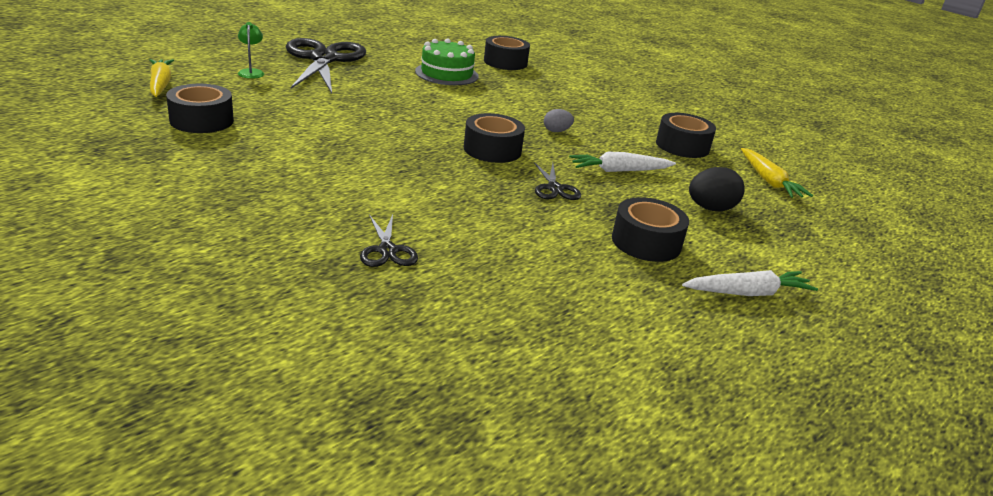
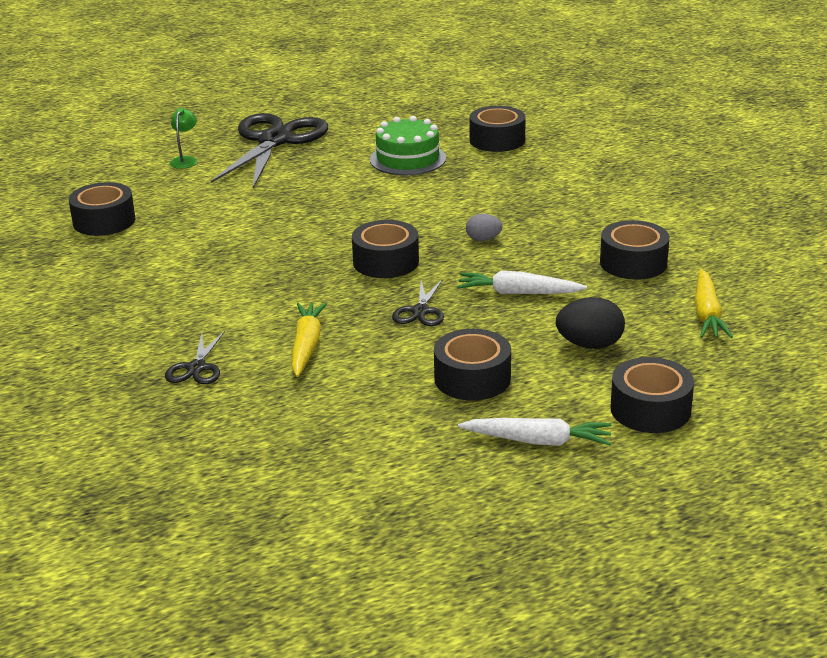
camera: 25 degrees right, 0 degrees up
(160, 84) = (87, 177): yellow carrot -> yellow carrot (307, 346)
(804, 257) = (650, 409): none -> black tape

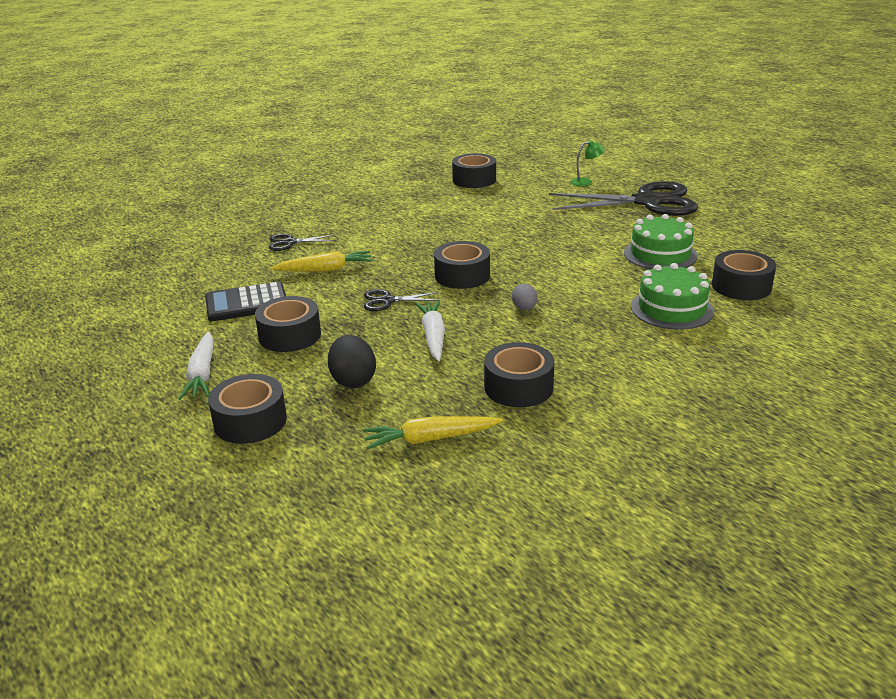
camera: 75 degrees right, 0 degrees up
(367, 407) = (246, 303): none -> black calculator
(523, 175) = (671, 309): none -> green cake

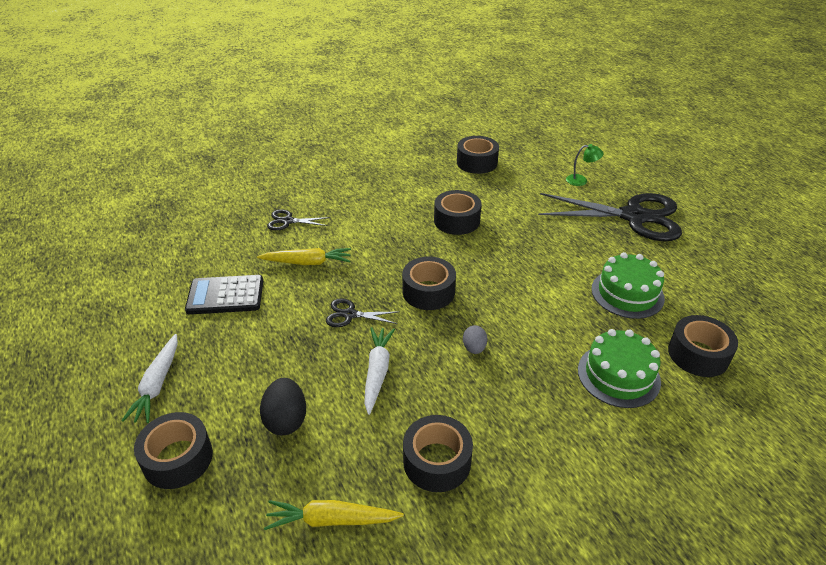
camera: 10 degrees right, 10 degrees up
(290, 335) = (249, 346): black tape -> black tape (456, 220)

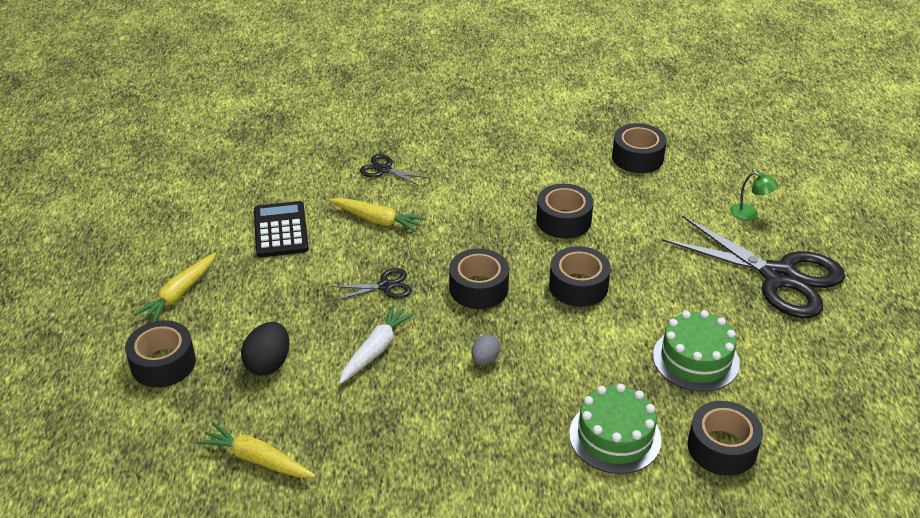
camera: 25 degrees right, 0 degrees up
(157, 384) = (179, 294): white carrot -> yellow carrot
(225, 295) = (280, 230): black calculator -> black calculator turned 60 degrees clockwise
(350, 314) = (385, 286): black scissors -> black scissors turned 135 degrees clockwise
(437, 461) = (377, 447): black tape -> black tape (578, 286)

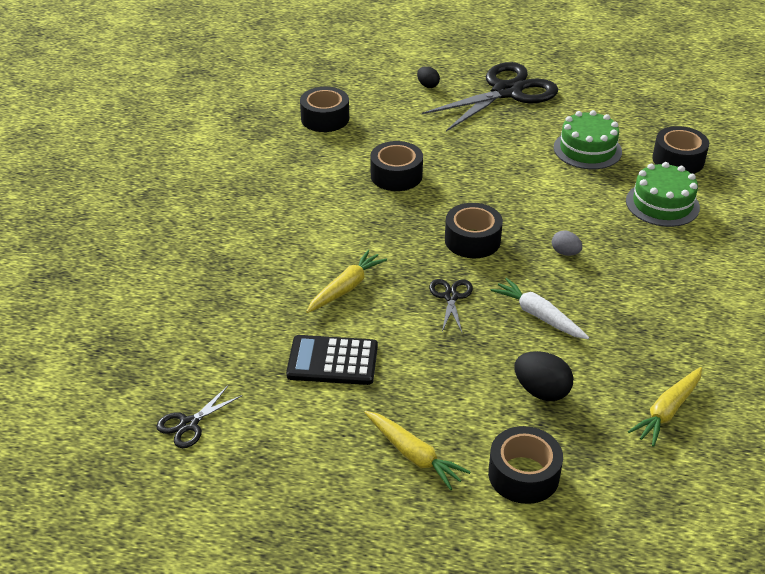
camera: 75 degrees left, 0 degrees up
(384, 169) = (262, 271): black scissors -> black scissors (189, 424)
(578, 286) = (487, 185): black tape -> none
(749, 214) = (427, 85): green lamp -> black egg

